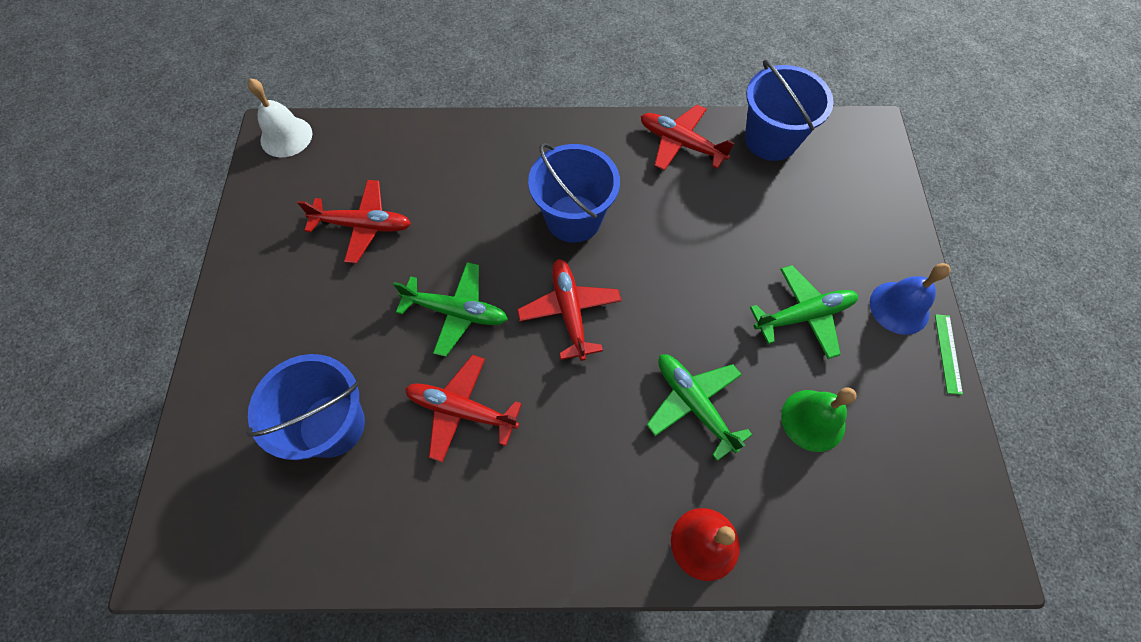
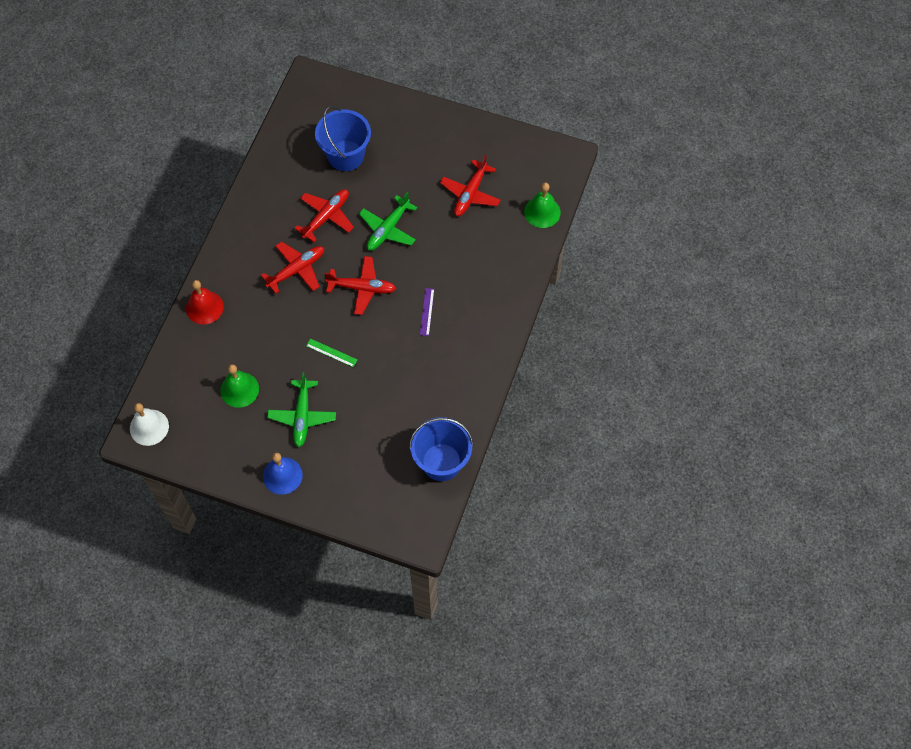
camera: 110 degrees right, 0 degrees up
(286, 136) = (561, 163): white bell -> white bell (149, 427)
(371, 137) = (542, 212): none -> green bell
(573, 218) = (427, 312): blue bucket -> purple ruler
(681, 143) = (461, 400): red plane -> red plane (296, 270)
(694, 404) = (277, 332): green plane -> none
(948, 353) = (242, 486): green ruler -> green ruler (331, 353)

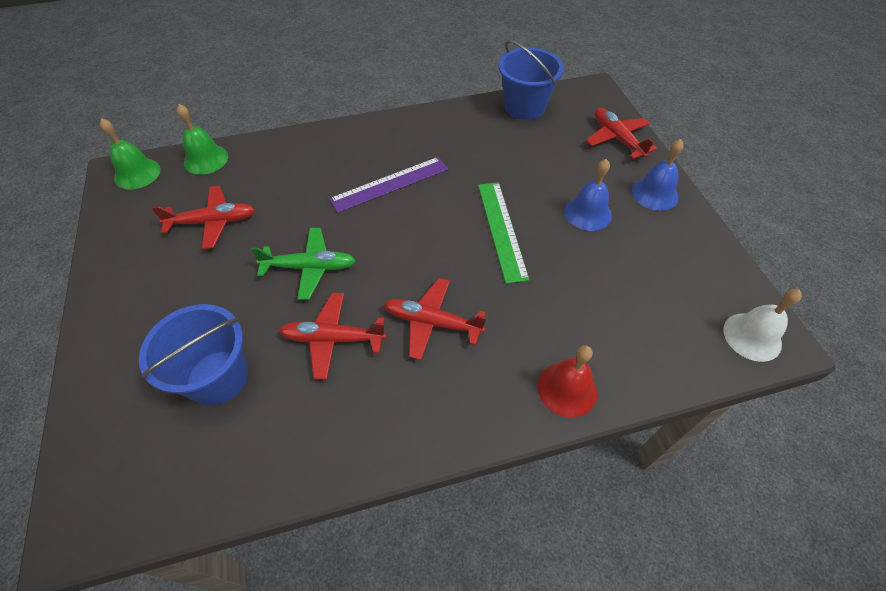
camera: 125 degrees left, 10 degrees down
(239, 389) = (620, 281): green bell -> green bell (137, 173)
(302, 416) = (588, 213): green plane -> blue bell
(331, 353) = (502, 230): green ruler -> green ruler, size x1.94
(362, 288) = (405, 247): red plane -> red plane (617, 139)
(427, 312) = (390, 184): purple ruler -> purple ruler, size x1.94

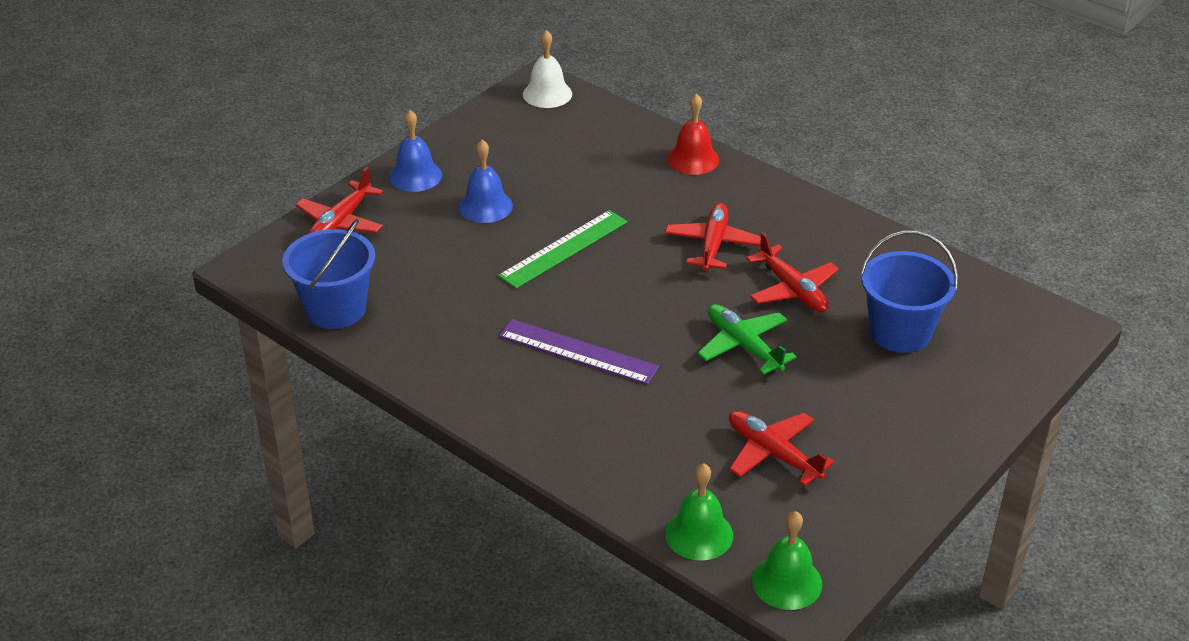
camera: 125 degrees left, 15 degrees down
(432, 322) = (713, 244): red plane -> red plane turned 150 degrees counterclockwise

